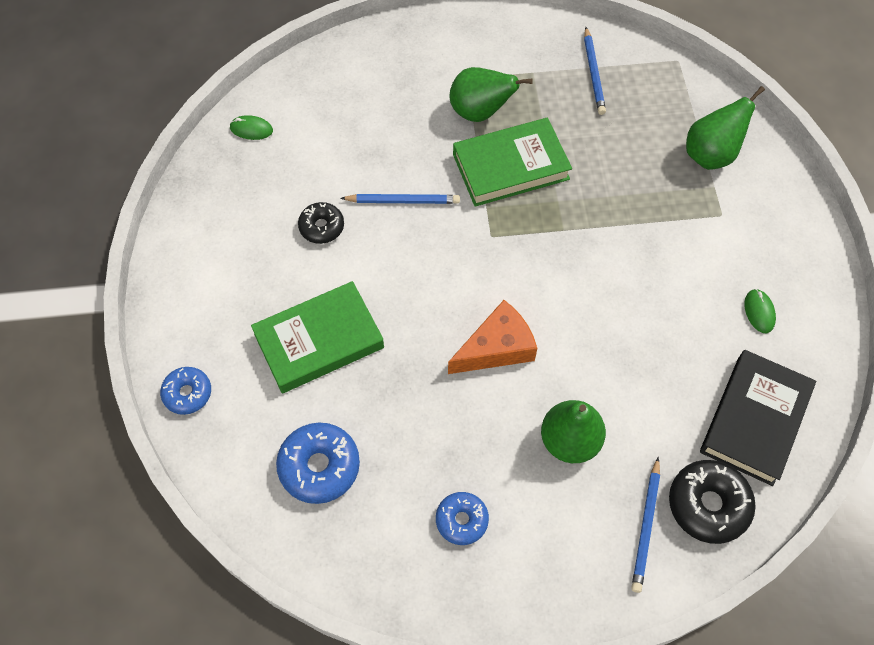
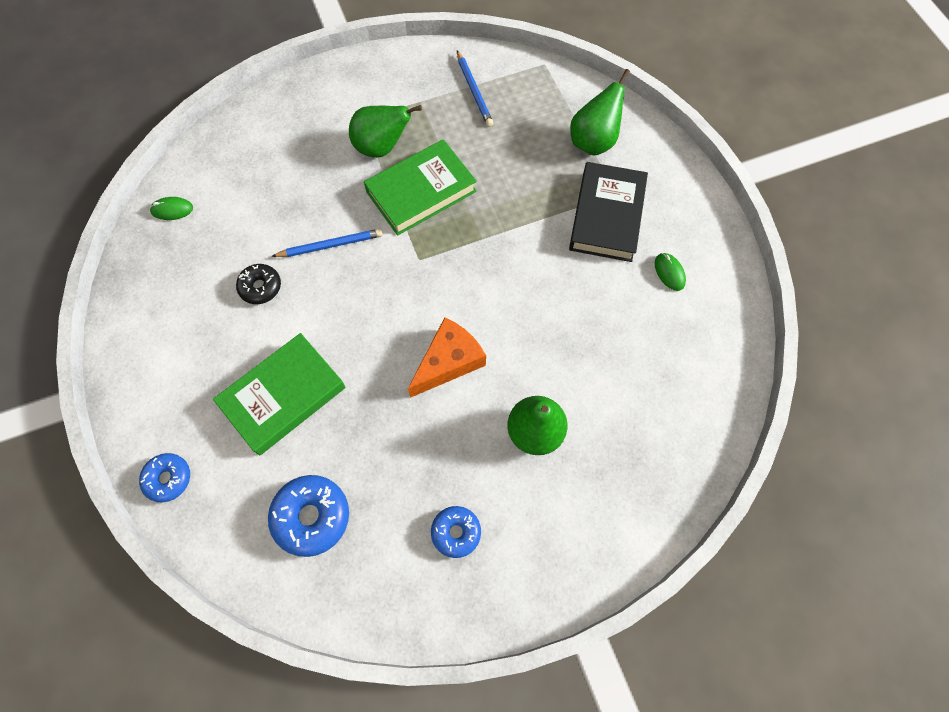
camera: 15 degrees left, 5 degrees up
(646, 526) = (621, 493): blue pencil -> none
(708, 505) = (670, 458): black donut -> none
(754, 420) = (690, 371): black book -> black book (607, 216)

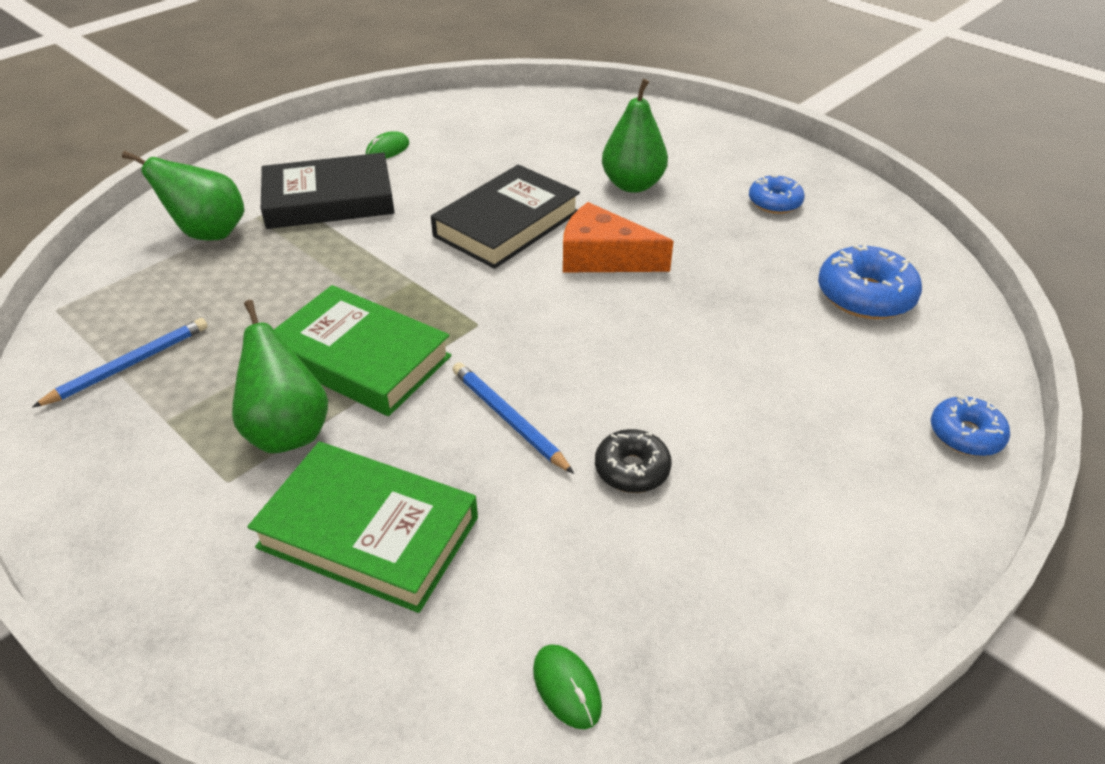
camera: 115 degrees left, 25 degrees down
(283, 396) = (763, 373): green book -> green book (368, 532)
(521, 317) = (507, 224): none -> black book

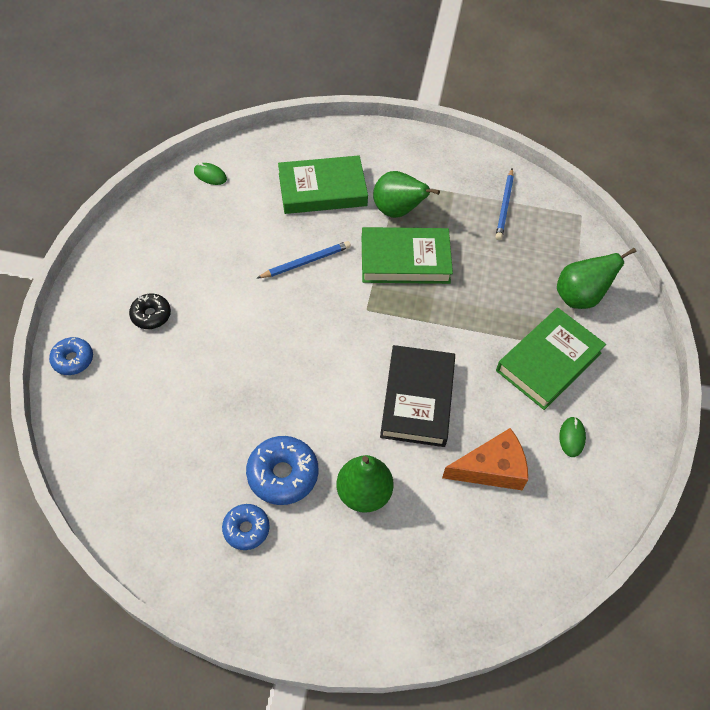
camera: 145 degrees right, 15 degrees up
(329, 200) = (548, 362): black book -> green book
(509, 419) = (306, 262): blue pencil -> blue pencil turned 45 degrees counterclockwise
(603, 257) = (334, 399): orange cheese -> orange cheese (491, 468)
(632, 469) = (233, 263): black donut -> black donut (151, 315)
(865, 295) = (150, 448): blue donut -> blue donut (283, 474)

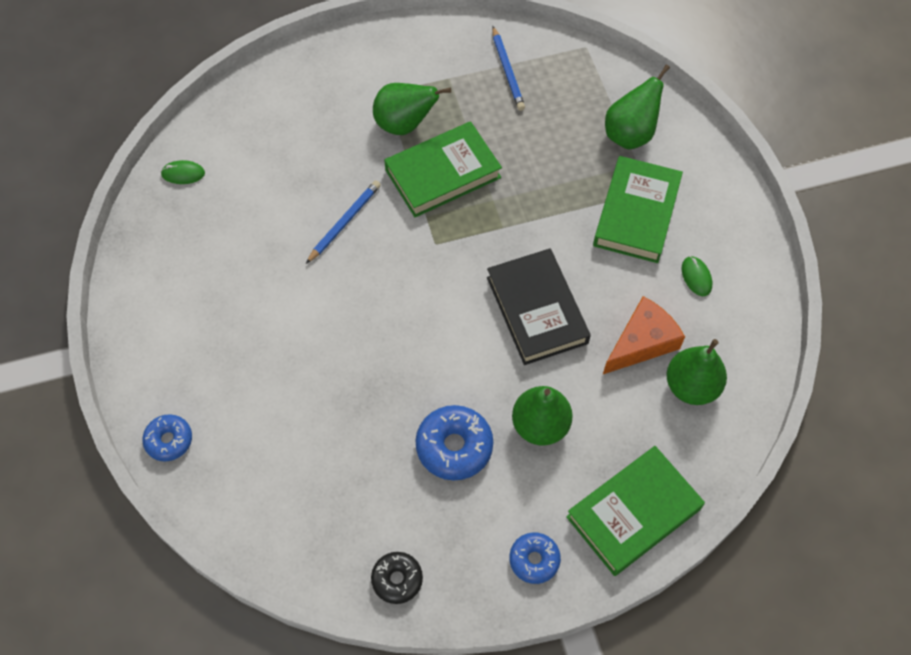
camera: 25 degrees left, 5 degrees up
(151, 315) = (220, 354): black donut -> black donut (397, 579)
(246, 529) = (452, 515): blue donut -> blue donut (534, 560)
(322, 190) = (313, 136): green book -> green book (633, 513)
(514, 527) = (691, 386): none -> green pear

